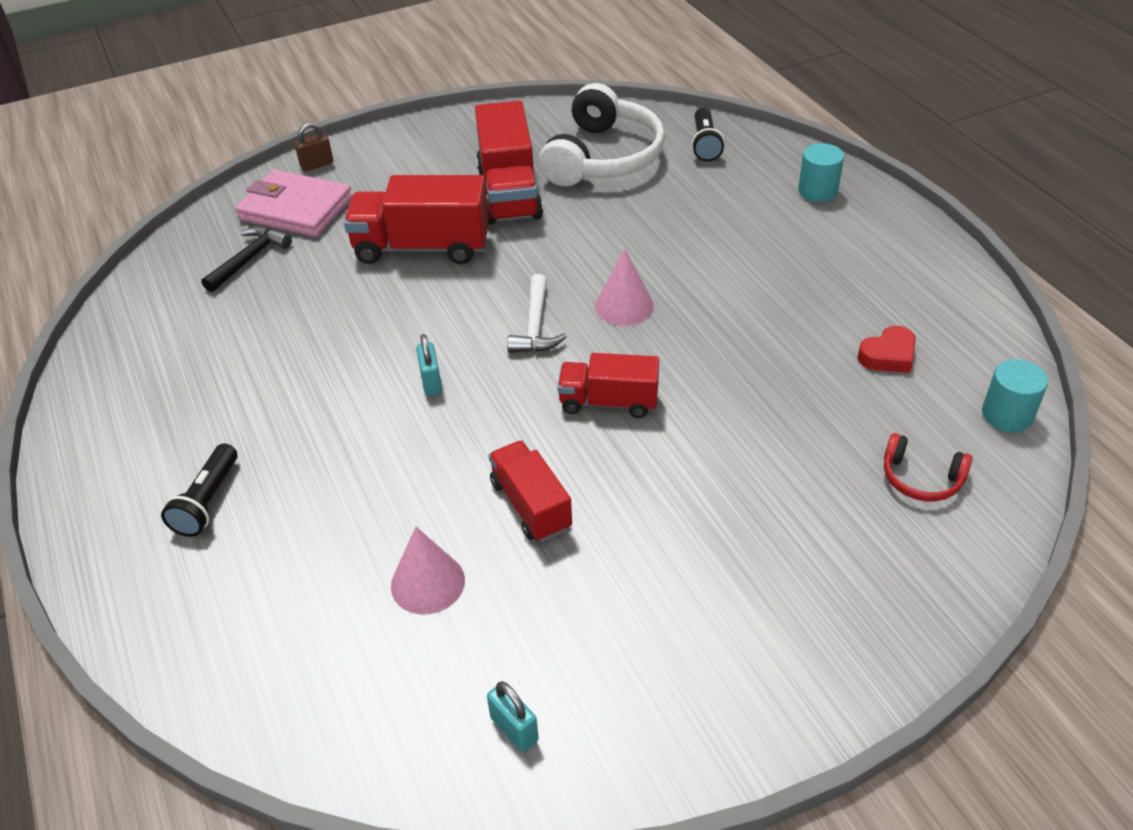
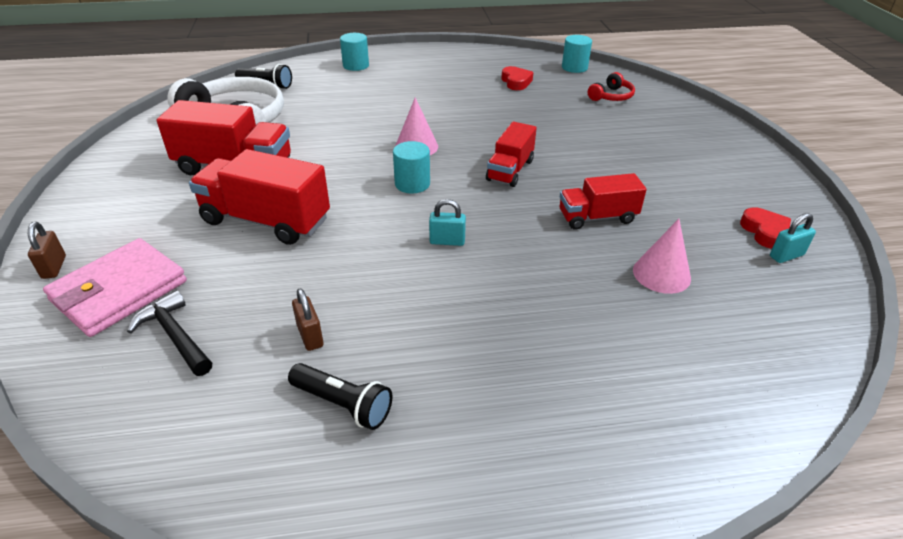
camera: 75 degrees left, 5 degrees down
(207, 501) = (541, 398): black flashlight -> black flashlight (343, 404)
(263, 332) = (310, 336): none -> brown padlock
(422, 247) = (266, 221): red truck -> red truck turned 90 degrees clockwise
(535, 326) = (412, 184): white hammer -> turquoise cylinder
(568, 703) = (764, 232): none -> red heart

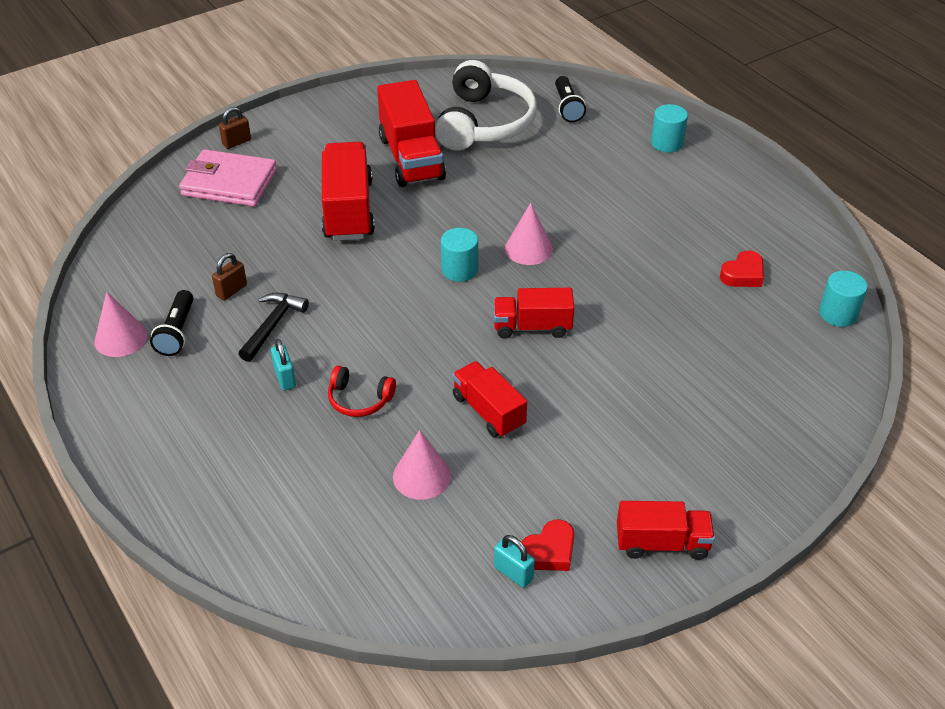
camera: 65 degrees right, 5 degrees up
(175, 336) = (201, 229): black hammer -> black hammer (273, 325)
(308, 469) = (120, 338): none -> pink cone
(447, 241) = (385, 321): turquoise padlock -> turquoise padlock (285, 378)
(611, 96) = (781, 367): red headphones -> red headphones (359, 400)
(764, 183) = (662, 543): none -> red truck

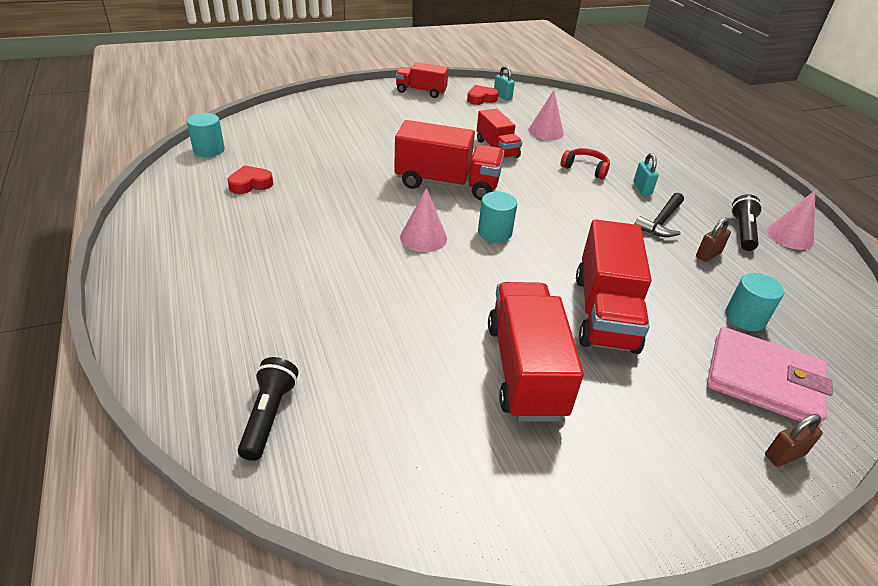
camera: 170 degrees left, 5 degrees down
(485, 123) = (407, 411): white headphones -> none
(532, 327) = (447, 184): red truck -> red truck, size x1.62
(667, 143) = (186, 323): turquoise cylinder -> turquoise cylinder (745, 318)

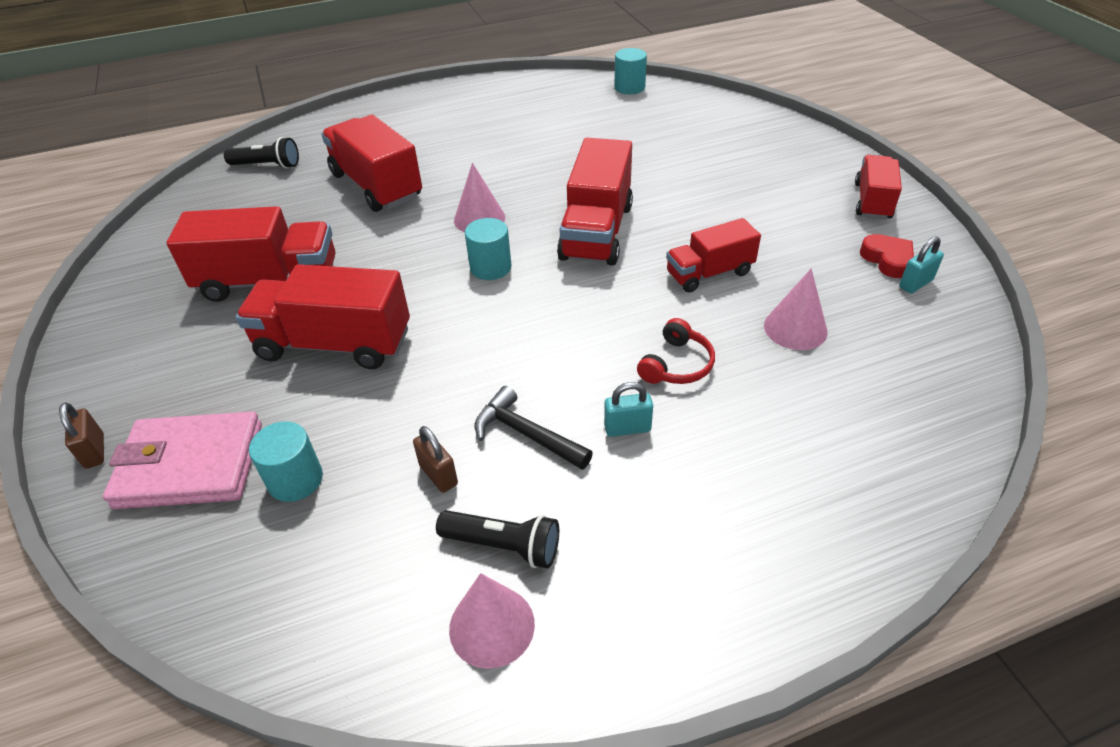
camera: 95 degrees right, 5 degrees up
(250, 184) = (568, 116): red heart -> none
(350, 305) = (376, 186): none -> red truck
(763, 380) = (190, 465): pink wallet -> pink wallet turned 60 degrees clockwise

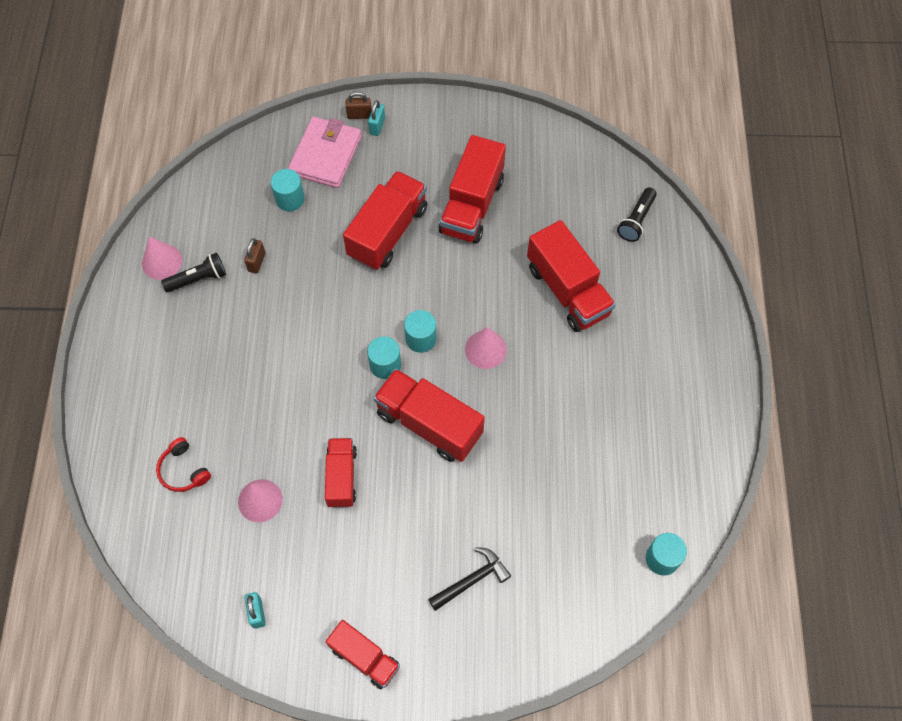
camera: 110 degrees right, 20 degrees up
(376, 186) = (567, 290): red truck -> red truck turned 75 degrees clockwise
(438, 475) = (257, 262): brown padlock -> brown padlock turned 60 degrees counterclockwise
(504, 546) = (198, 279): black flashlight -> black flashlight turned 150 degrees counterclockwise
(527, 434) = (261, 311): black hammer -> black hammer (472, 580)
(543, 284) = (385, 365): none -> turquoise cylinder
(627, 428) = (236, 362): turquoise padlock -> turquoise padlock (377, 126)
(677, 365) = (268, 412): red headphones -> red headphones (183, 470)
(887, 260) = (291, 613): red heart -> none

